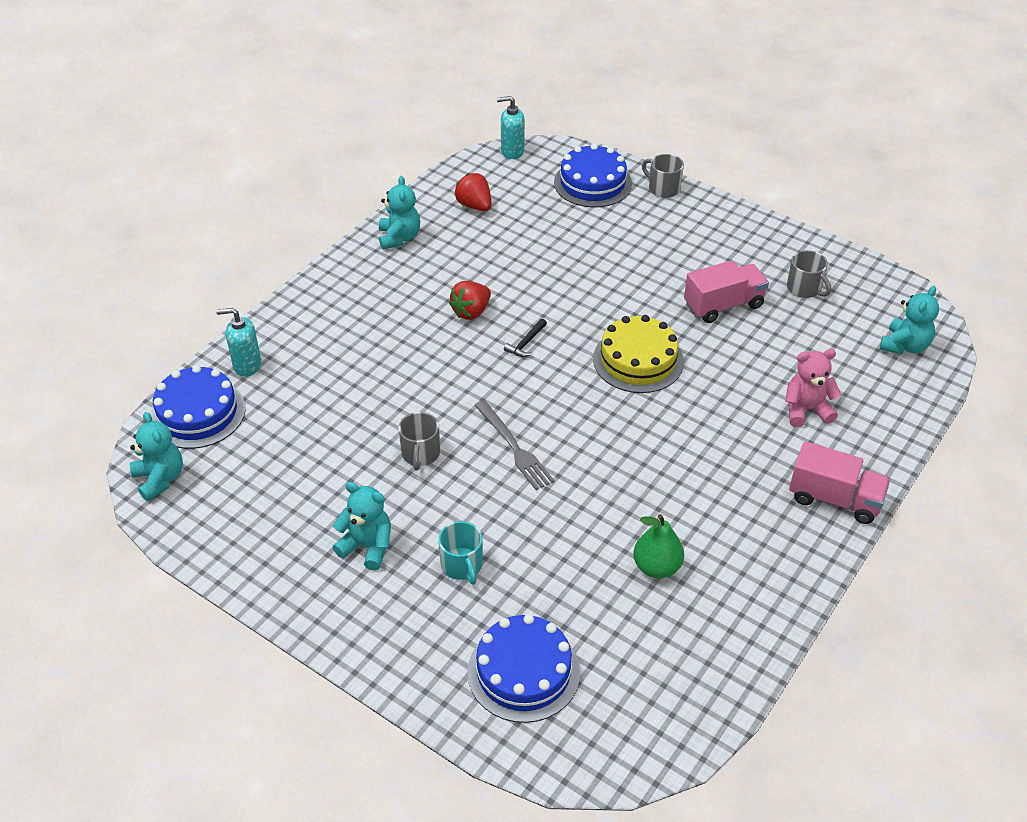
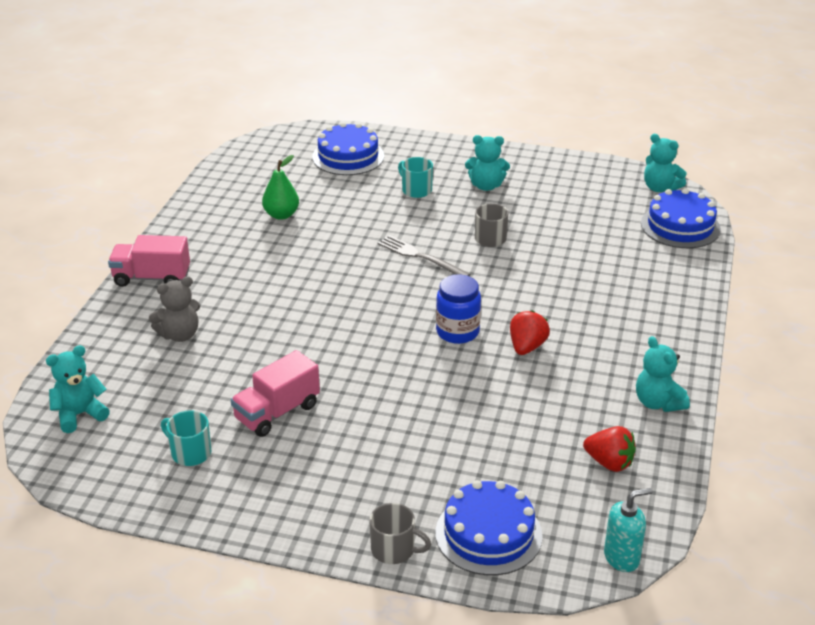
camera: 160 degrees right, 10 degrees down
(247, 365) = (680, 262): turquoise soap dispenser -> none
(526, 343) = (457, 332): black hammer -> blue jar
(638, 360) = (346, 341): yellow cake -> none
(804, 288) = (190, 453): grey mug -> turquoise mug
(806, 410) = (179, 335): pink teddy bear -> grey teddy bear
(904, 346) = (80, 414): turquoise teddy bear -> turquoise teddy bear turned 45 degrees clockwise

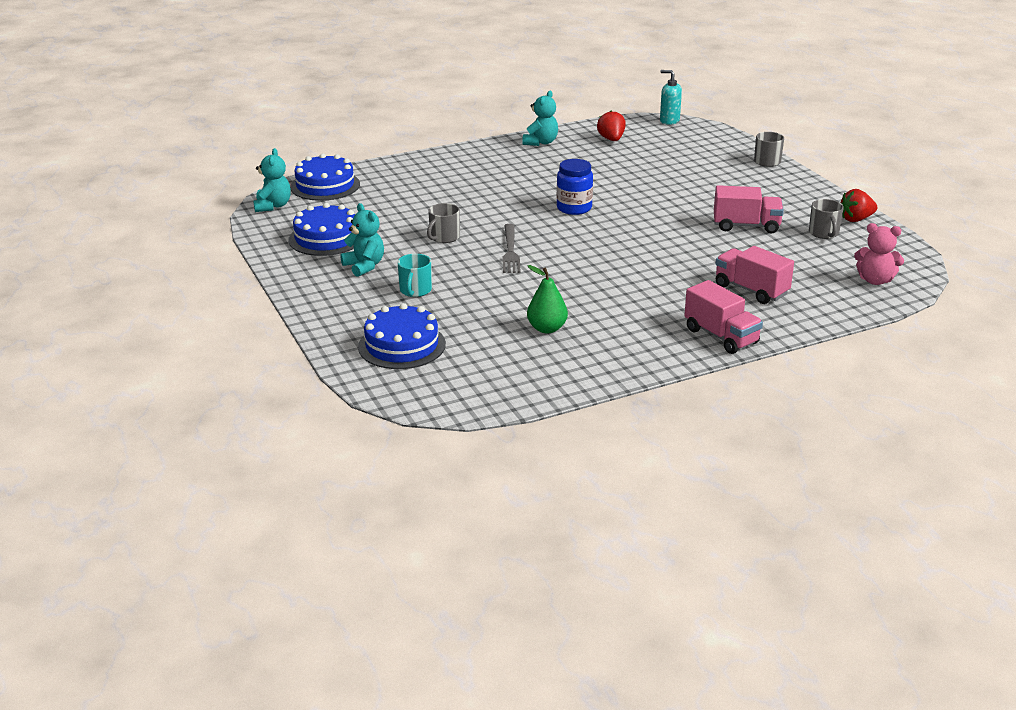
camera: 130 degrees left, 5 degrees down
(80, 414) = (875, 280): turquoise teddy bear -> pink teddy bear
(179, 335) = (751, 290): grey teddy bear -> pink truck
(190, 453) = (824, 233): turquoise mug -> grey mug
(488, 534) = (713, 147): blue cake -> blue cake (326, 238)
(527, 347) = (552, 185): red strawberry -> red strawberry (856, 219)

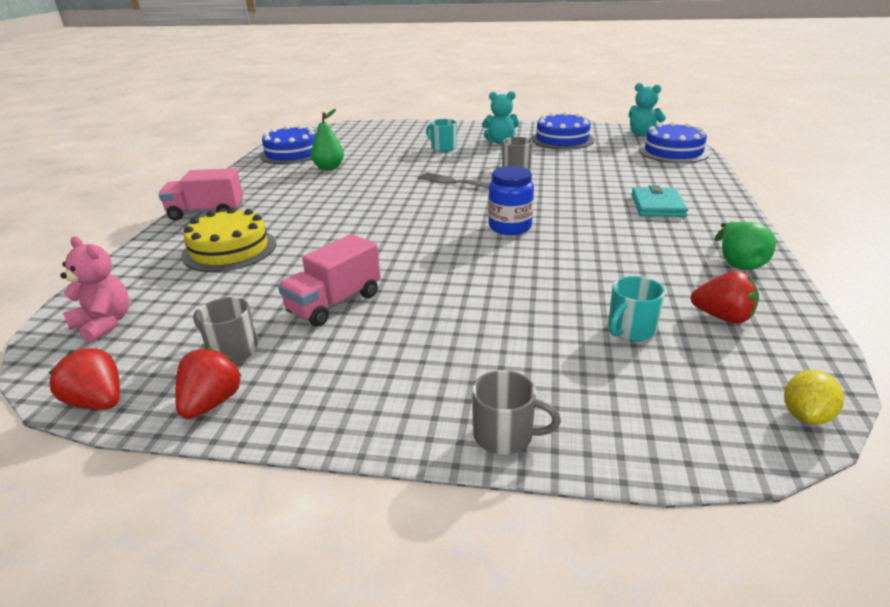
camera: 125 degrees right, 0 degrees up
(402, 345) = (382, 135): blue cake -> blue cake (292, 153)
(473, 172) = (657, 206): none -> turquoise wallet
(541, 142) = (738, 263): turquoise teddy bear -> green pear
(653, 154) = (630, 330): none -> turquoise mug
(669, 121) = (806, 416): turquoise soap dispenser -> yellow lemon
(751, 290) = (229, 249): pink truck -> yellow cake
(875, 280) = (104, 324): pink teddy bear -> pink teddy bear turned 75 degrees clockwise
(904, 244) = (98, 402): none -> red strawberry

